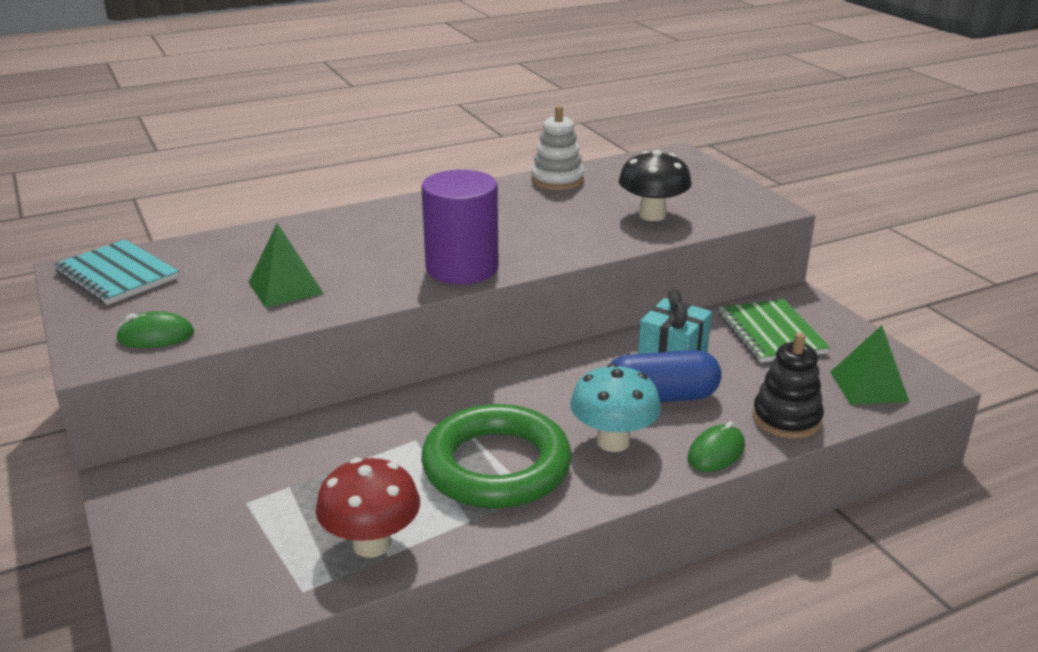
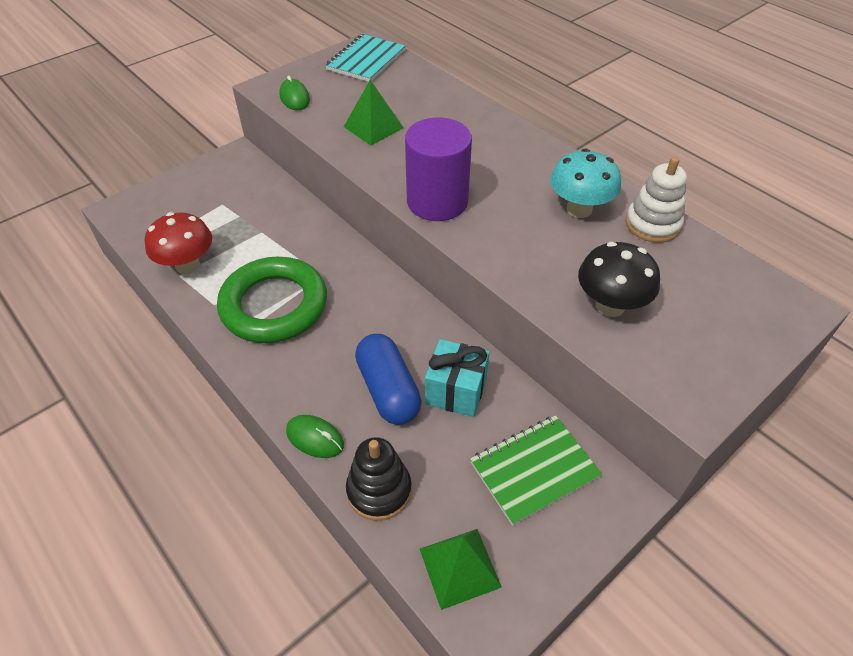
camera: 75 degrees right, 20 degrees up
(613, 441) = (317, 367): turquoise mushroom -> turquoise mushroom (579, 209)

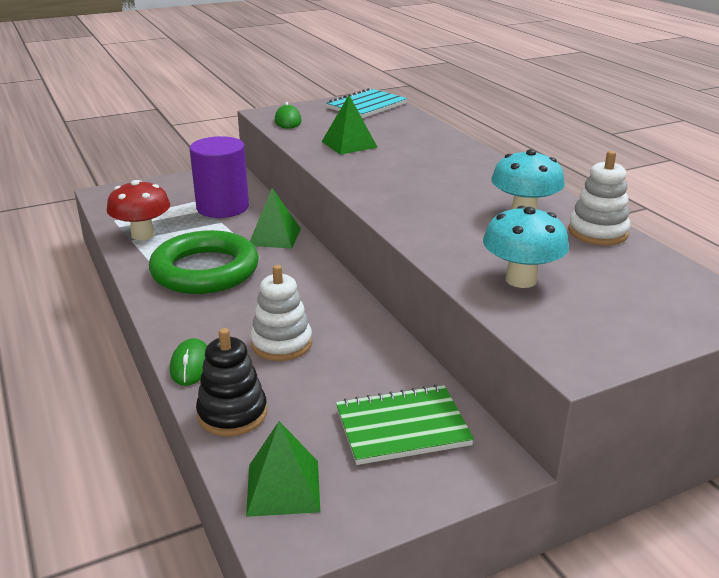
camera: 15 degrees right, 20 degrees down
(315, 438) = (191, 366): green mouse -> green mouse turned 45 degrees clockwise
(324, 244) = (275, 237): none -> green pyramid
(388, 390) = (281, 343): blue capsule -> white stacking toy
(437, 201) = (382, 194): purple cylinder -> purple cylinder (222, 207)
(456, 391) = (349, 355): turquoise gift -> none
(610, 305) = (521, 280): black mushroom -> turquoise mushroom

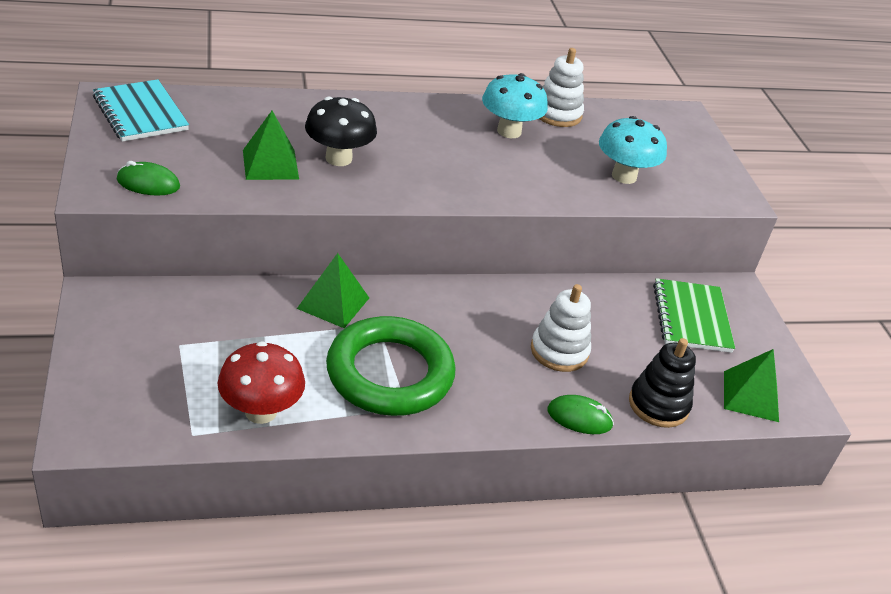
camera: 80 degrees left, 10 degrees up
(222, 207) = (220, 325): purple cylinder -> none
(384, 161) = (338, 158): none -> black mushroom

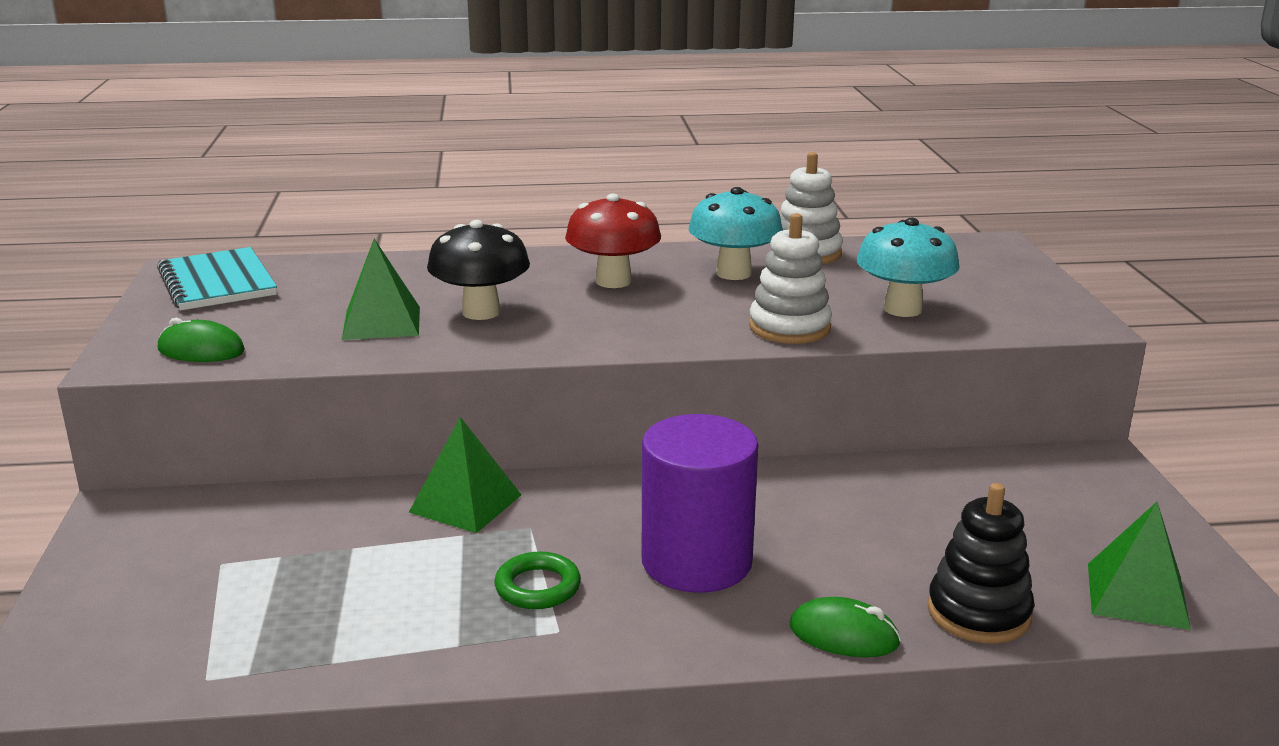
camera: 10 degrees right, 15 degrees down
(261, 411) = (323, 644): red mushroom -> red mushroom (613, 281)
(390, 373) = (537, 587): green ring -> green ring, size x0.42
(487, 358) = (696, 561): none -> purple cylinder
(559, 351) = (813, 548): white stacking toy -> white stacking toy (789, 328)
(691, 318) = (1029, 497): green notebook -> none

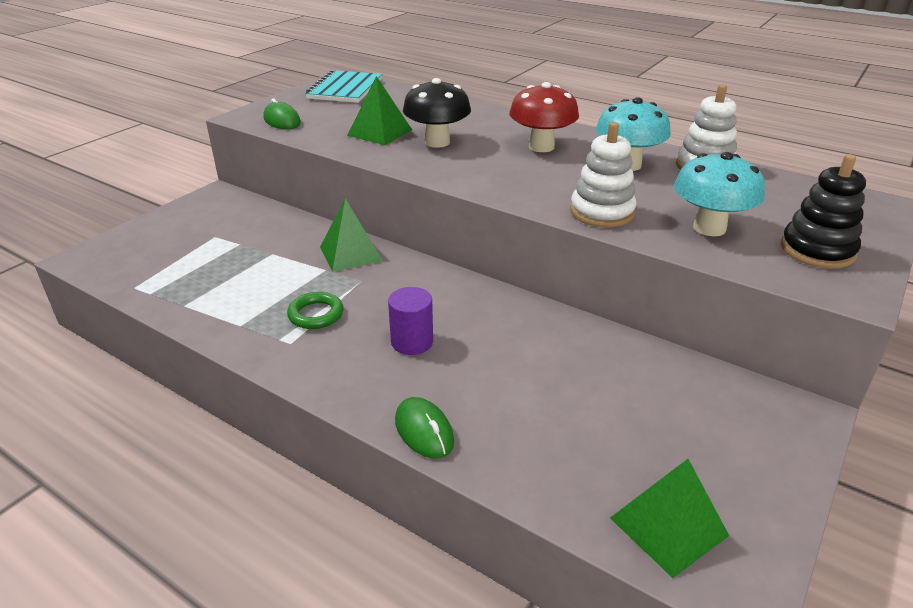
camera: 40 degrees right, 10 degrees up
(696, 561) = (412, 342): purple cylinder -> purple cylinder, size x0.54
(978, 613) = (529, 468): black stacking toy -> black stacking toy (817, 250)

